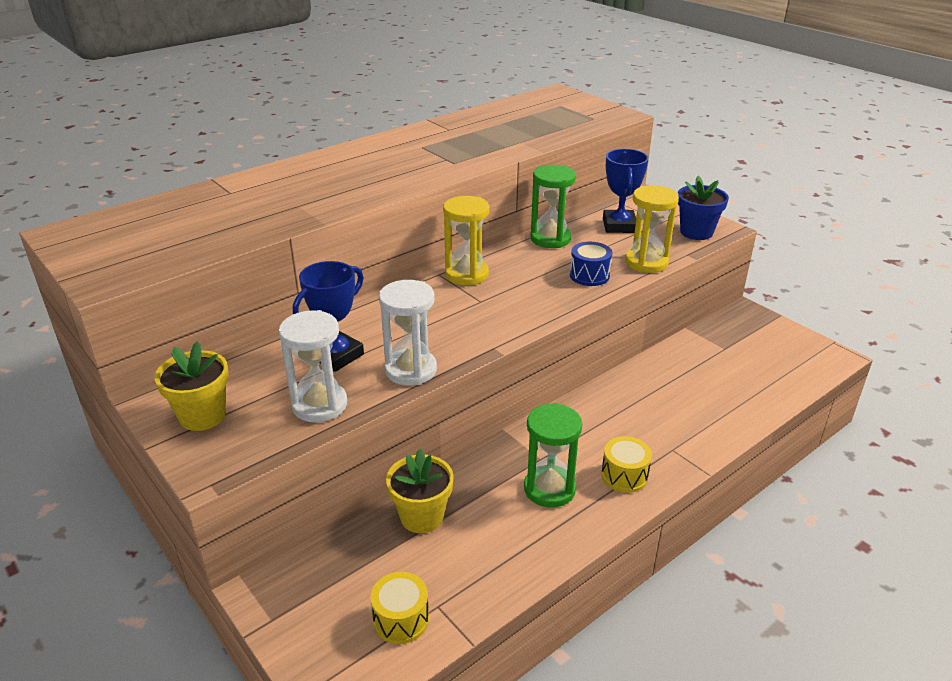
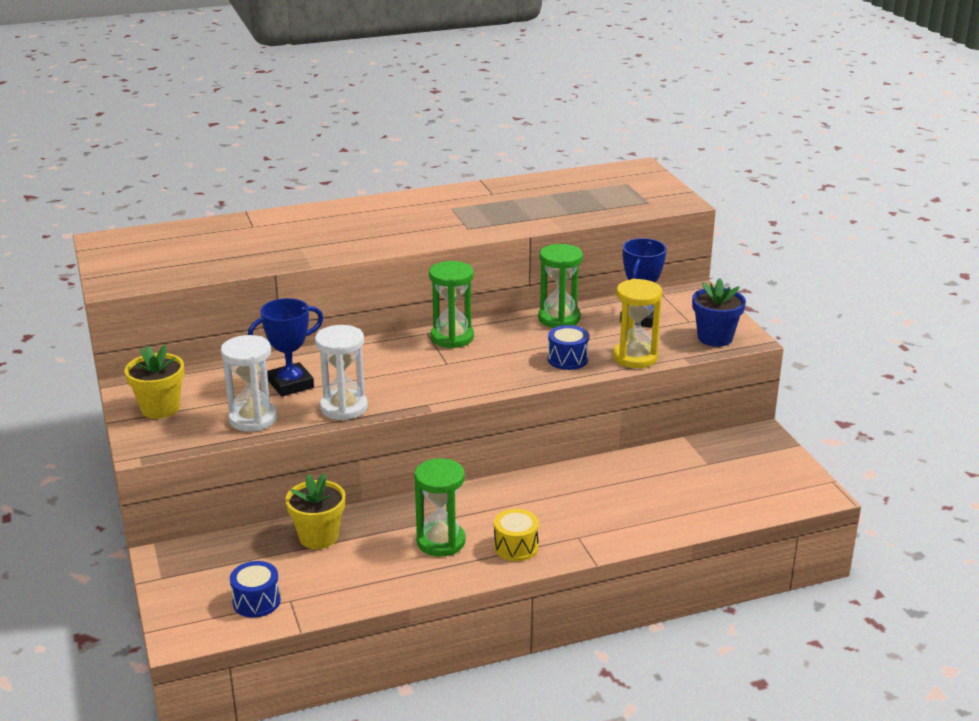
camera: 20 degrees right, 5 degrees down
(401, 619) = (256, 601): yellow drum -> blue drum
(466, 274) = (452, 337): yellow hourglass -> green hourglass

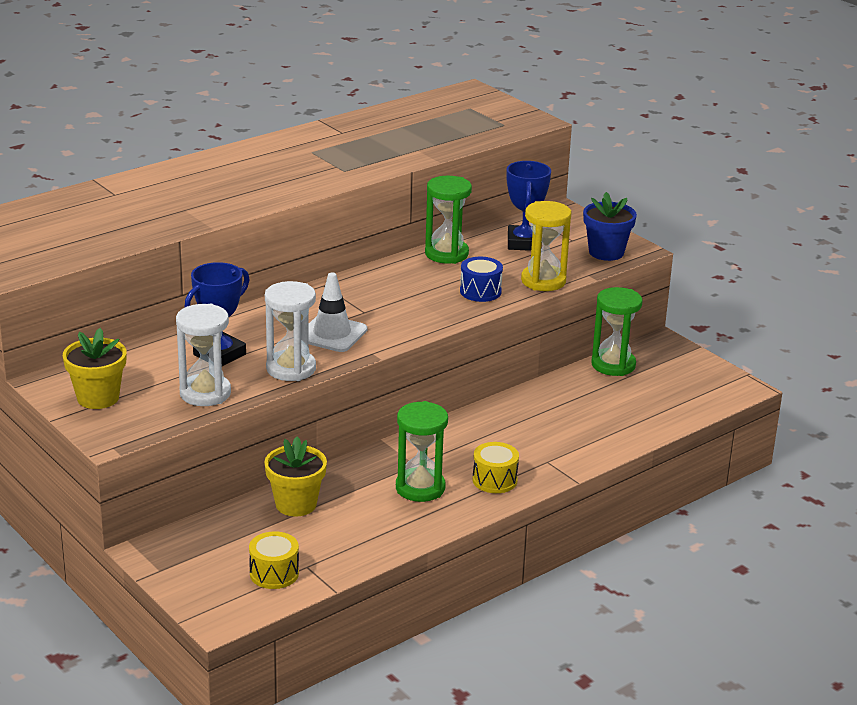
camera: 20 degrees left, 0 degrees up
(256, 601) = (274, 573): blue drum -> yellow drum
(403, 380) = (332, 334): none -> white traffic cone
(452, 337) = (352, 286): green hourglass -> green hourglass (613, 365)

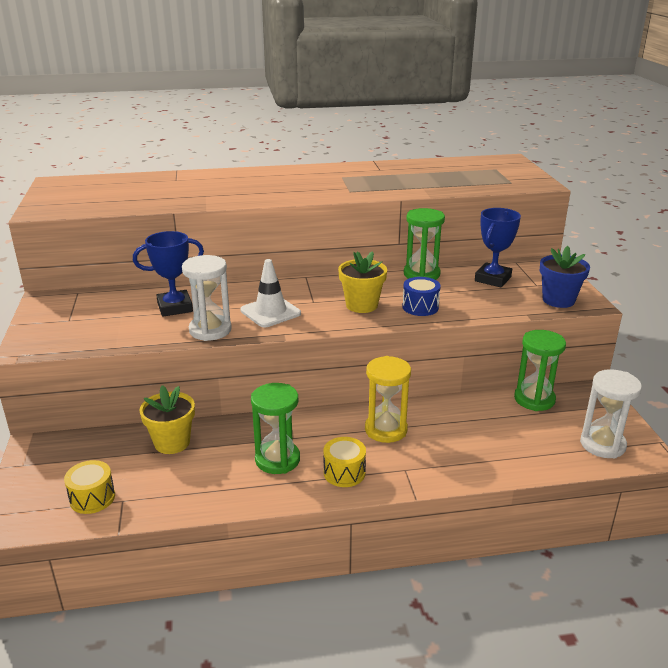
camera: 30 degrees right, 0 degrees up
(98, 398) = (58, 317): yellow flower pot -> yellow flower pot (361, 305)
(205, 393) = (129, 332): white hourglass -> white hourglass (602, 444)
(543, 281) = (481, 310): yellow hourglass -> yellow hourglass (386, 430)

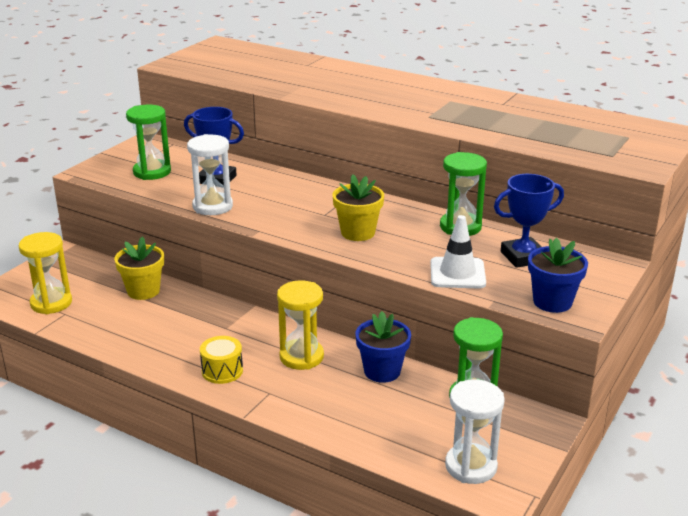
camera: 40 degrees right, 0 degrees up
(92, 498) = (51, 303): yellow drum -> yellow hourglass
(270, 312) = (277, 210): white traffic cone -> white traffic cone (457, 273)
(277, 459) = (192, 337): green hourglass -> green hourglass (152, 172)
(420, 307) = (405, 254): blue drum -> none
(455, 411) = (382, 371): none -> blue flower pot

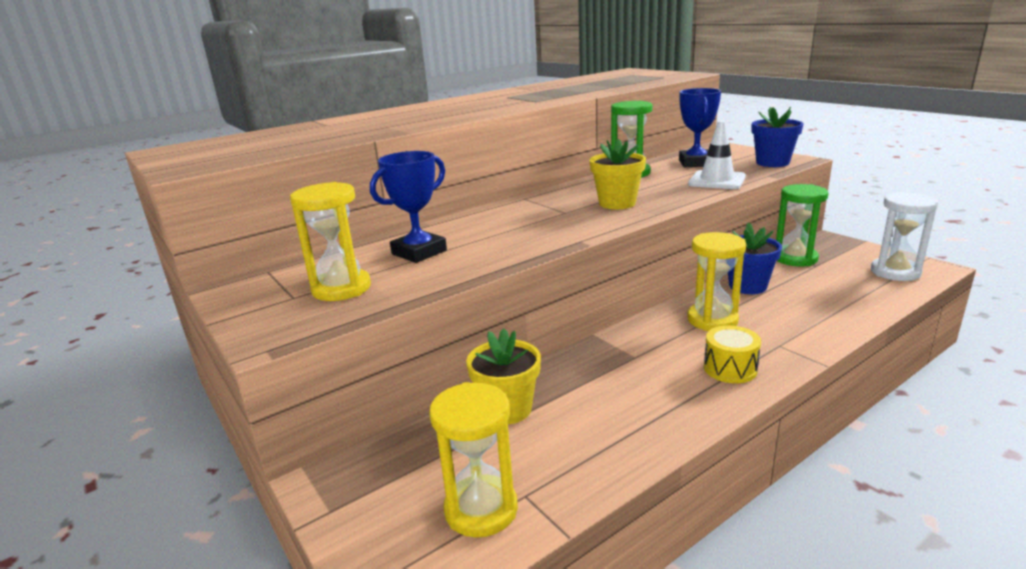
camera: 65 degrees left, 5 degrees down
(152, 172) = (341, 288): green hourglass -> yellow hourglass
(212, 206) = (494, 259): white hourglass -> none

